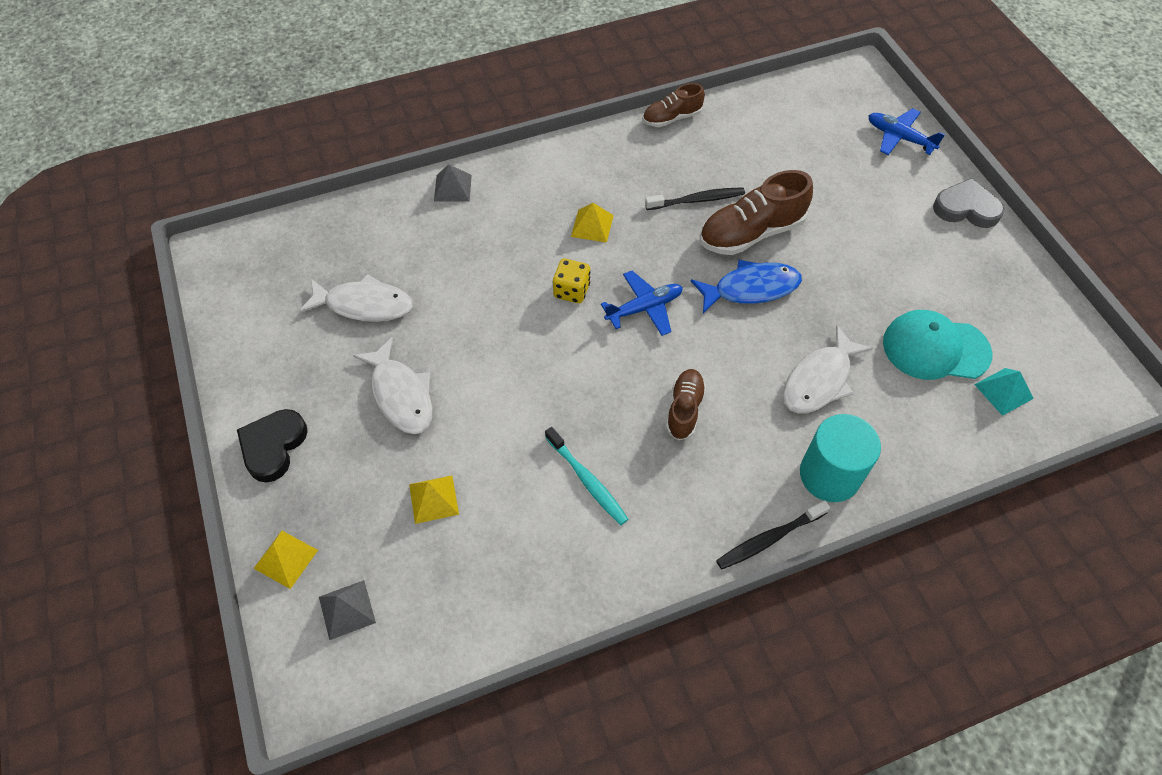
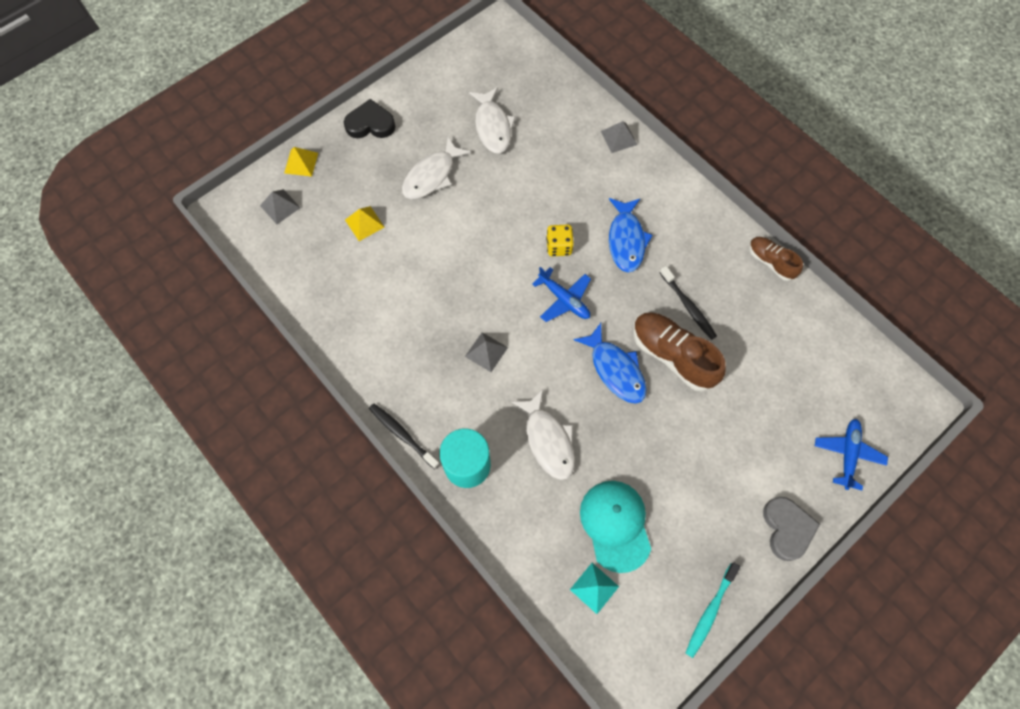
camera: 70 degrees right, 10 degrees up
(587, 480) = (408, 307): turquoise toothbrush -> turquoise toothbrush (710, 611)
(592, 226) = (626, 240): yellow pyramid -> blue fish
(684, 409) = (486, 352): brown shoe -> grey pyramid
(819, 380) = (548, 440): white fish -> white fish turned 135 degrees counterclockwise

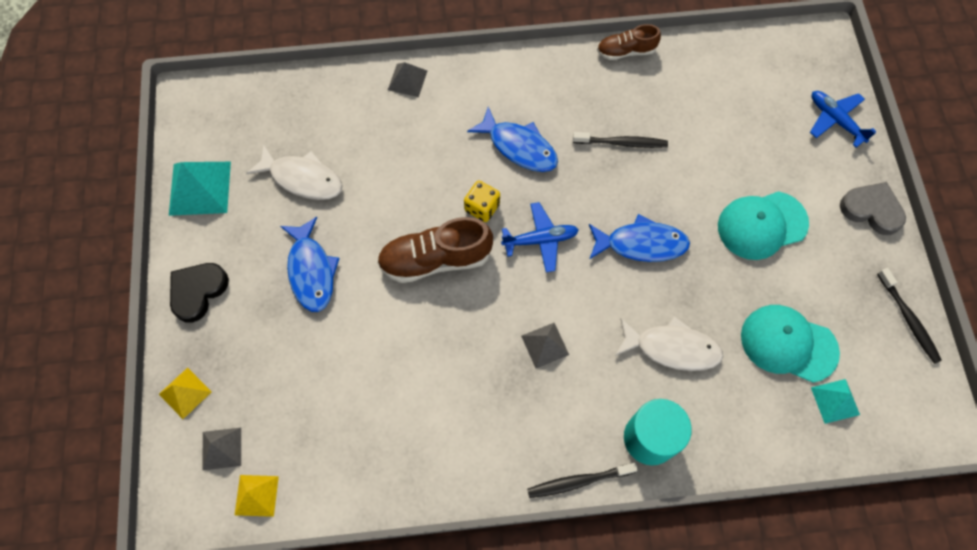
camera: 55 degrees left, 0 degrees up
(364, 223) = (313, 372): yellow pyramid -> yellow pyramid (256, 495)
(432, 176) = (311, 271): white fish -> blue fish
(440, 76) = (200, 188): none -> turquoise pyramid
(672, 355) = (660, 188): brown shoe -> brown shoe (435, 259)
(702, 448) = (761, 225): none -> turquoise cap
(710, 611) = (908, 319): turquoise toothbrush -> black toothbrush

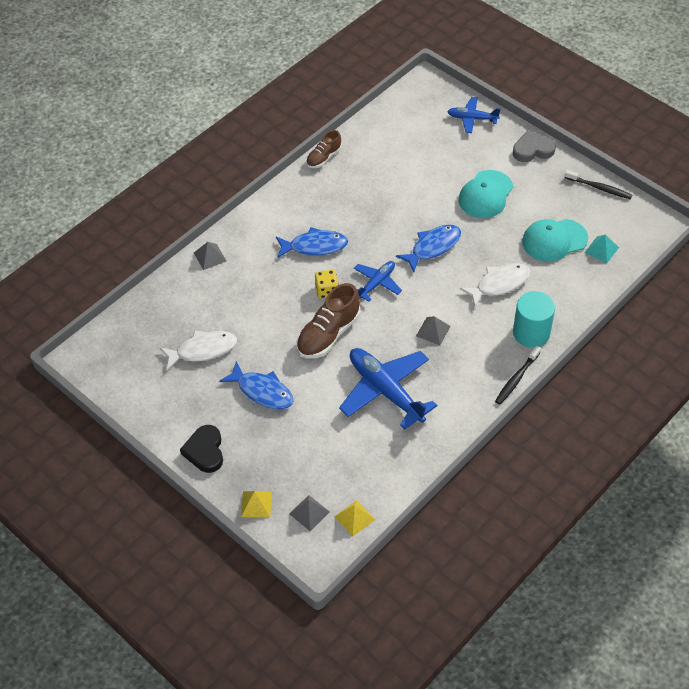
camera: 40 degrees left, 15 degrees down
(200, 188) = (143, 400): turquoise pyramid -> none
(428, 374) = (385, 391): none -> blue plane
(622, 143) = (370, 205): black toothbrush -> none

